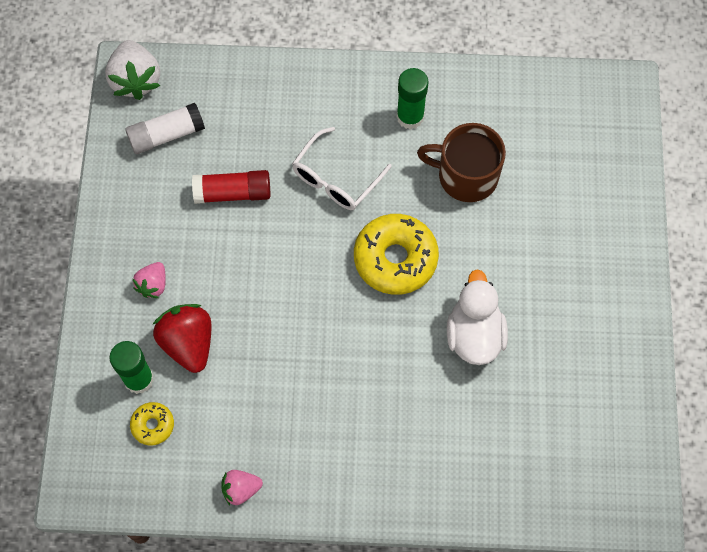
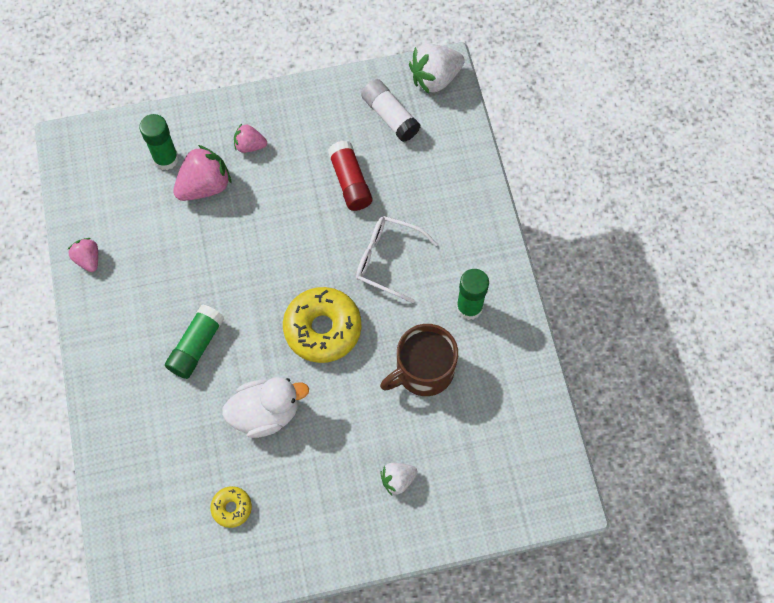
camera: 75 degrees right, 0 degrees up
(153, 425) = (129, 180): yellow donut -> yellow donut (232, 508)
(188, 343) = (205, 186): red strawberry -> pink strawberry
(380, 390) = (196, 346): none -> green glue stick
(466, 175) = (423, 370): brown mug -> brown mug turned 120 degrees counterclockwise
(573, 226) = (397, 480): none -> white strawberry

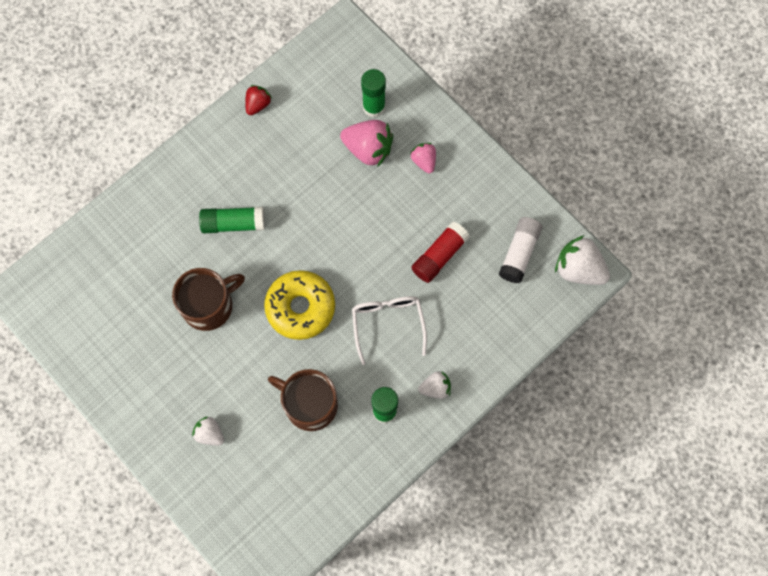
camera: 60 degrees right, 5 degrees up
(88, 259) = (258, 104): pink strawberry -> red strawberry
(232, 508) = (123, 324): yellow donut -> none
(266, 413) = (209, 305): white duck -> brown mug
(473, 252) = (435, 388): none -> white strawberry

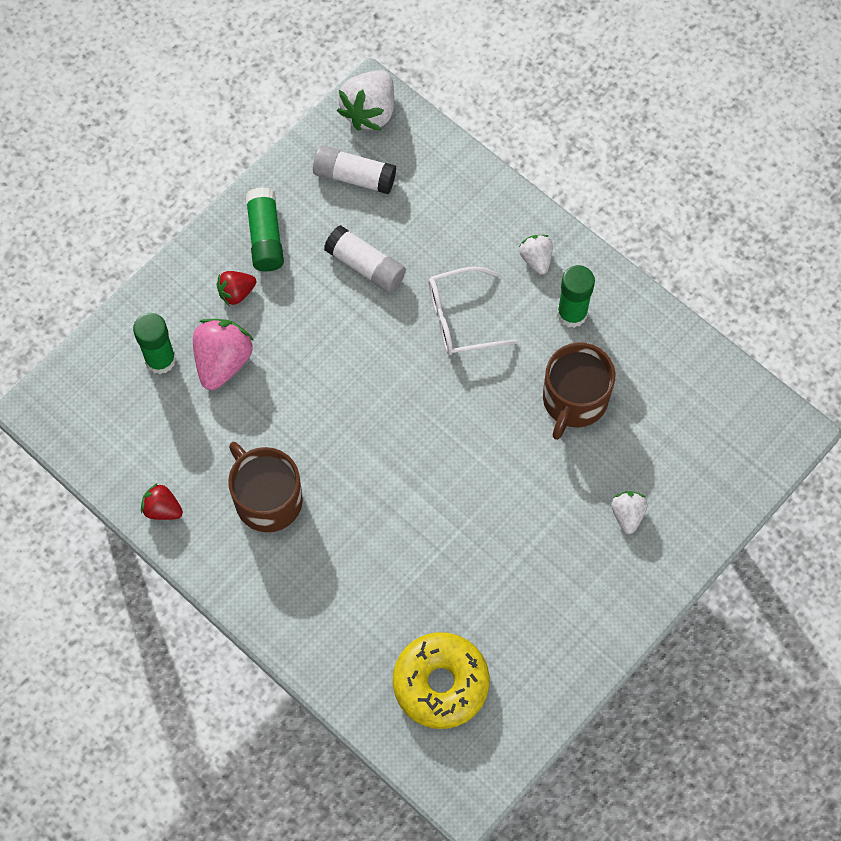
camera: 95 degrees left, 5 degrees down
(209, 305) = (458, 537): brown mug -> brown mug (267, 499)
(210, 434) = (627, 515): white strawberry -> white strawberry turned 150 degrees clockwise
(233, 223) = (340, 520): green glue stick -> green glue stick (265, 237)
(300, 307) = (450, 423): yellow donut -> yellow donut (440, 683)
(424, 161) = (236, 293): pink strawberry -> red strawberry
(439, 256) = (365, 266): red glue stick -> white glue stick

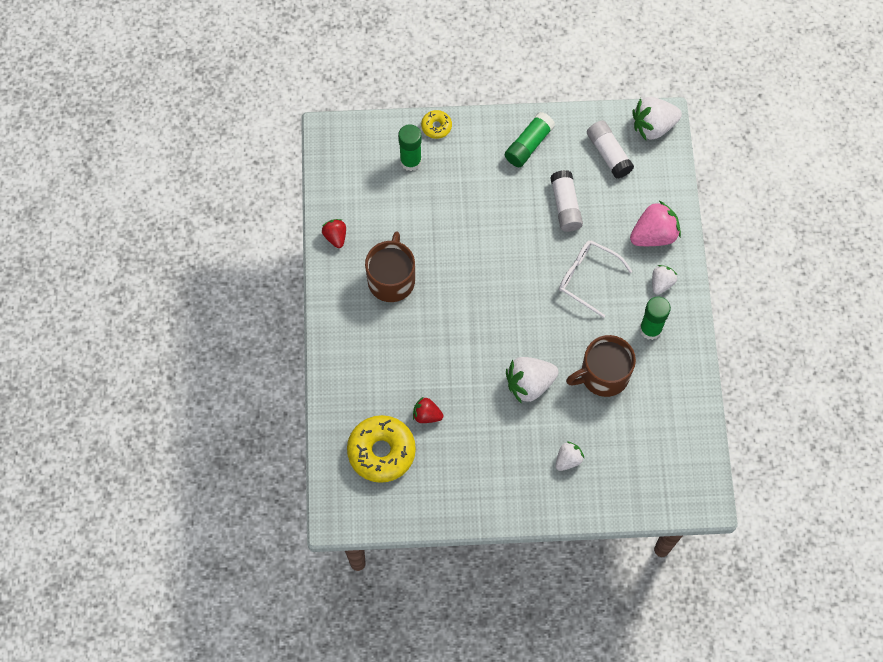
camera: 45 degrees right, 0 degrees up
(150, 301) = (436, 127): none -> yellow donut
(223, 361) = (441, 190): pink strawberry -> pink strawberry (653, 235)
(236, 293) = (484, 161): red strawberry -> red strawberry (427, 415)
(514, 476) = (529, 384): none -> white strawberry

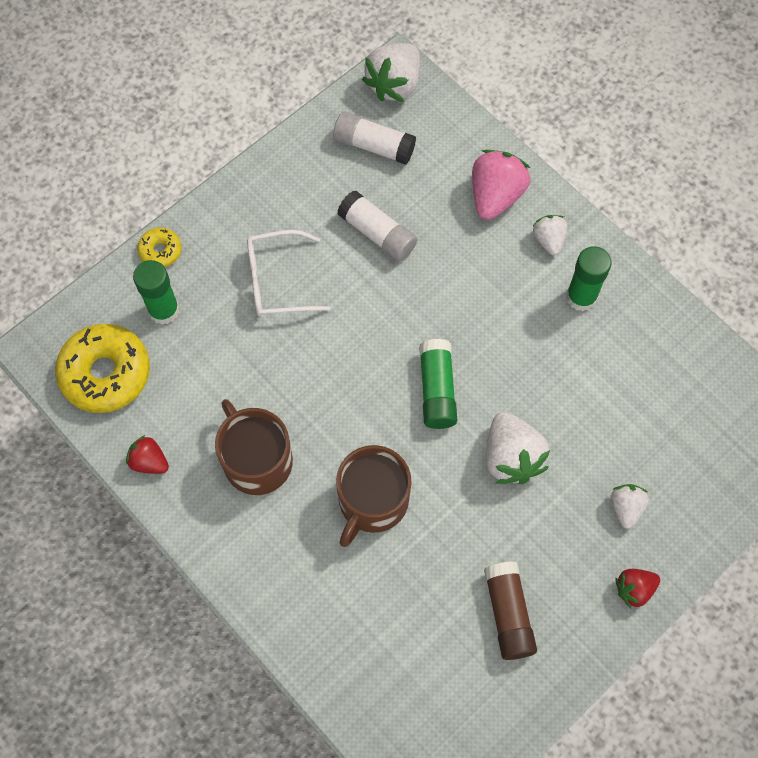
camera: 40 degrees left, 0 degrees up
(381, 452) = (418, 671): yellow donut -> yellow donut (105, 373)
(427, 415) = (432, 585): red strawberry -> red strawberry (634, 589)
(453, 461) = (508, 614): none -> brown glue stick
(528, 145) = (280, 197): green glue stick -> green glue stick (437, 390)
(529, 384) = (511, 457): white strawberry -> white strawberry turned 45 degrees counterclockwise
(587, 278) = (468, 293): white glasses -> white glasses (277, 281)
(603, 375) = (578, 384): brown mug -> brown mug (372, 501)

